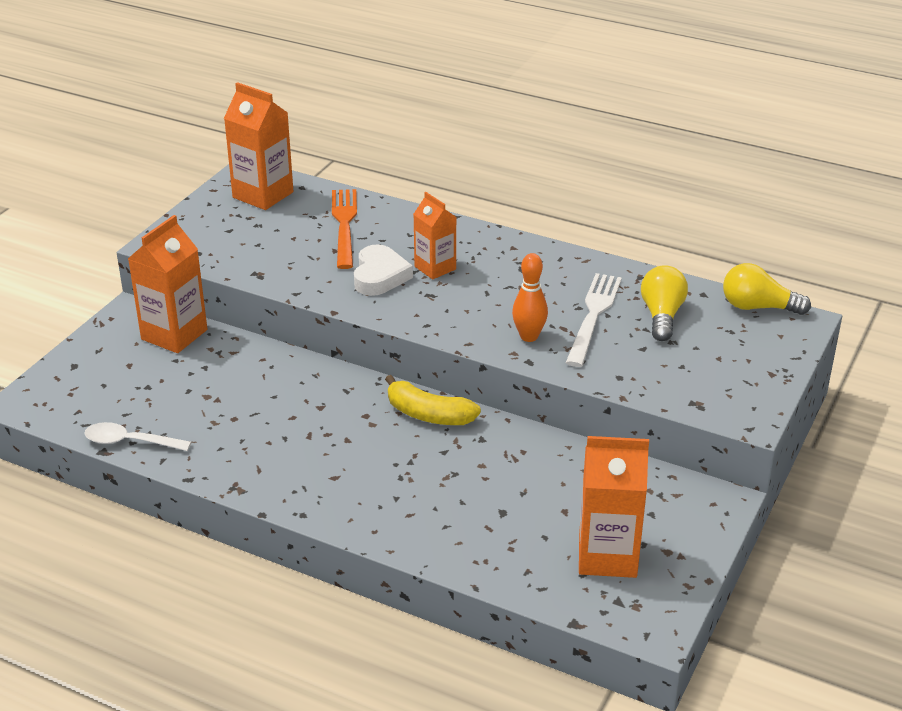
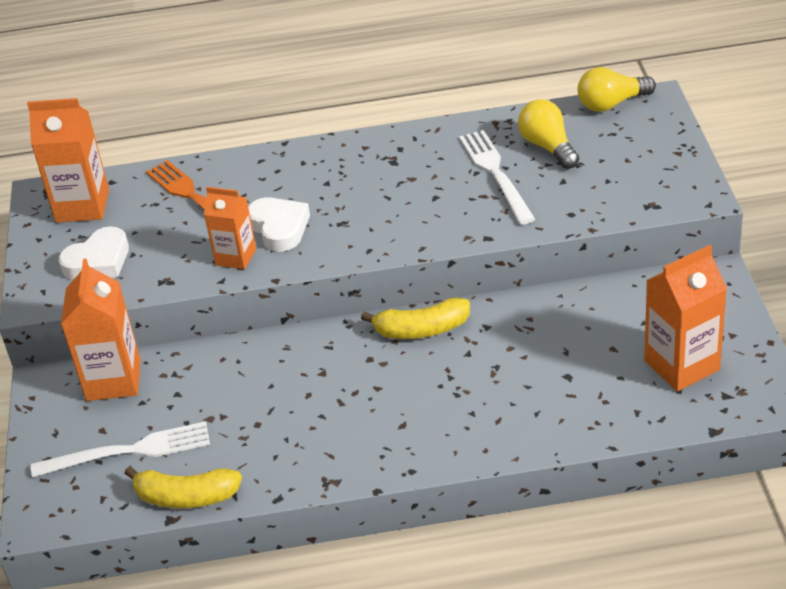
camera: 30 degrees left, 5 degrees up
(129, 389) = (129, 451): none -> white fork
(130, 442) = (186, 497): white spoon -> yellow banana
(229, 238) = (98, 261): none -> white heart
(435, 268) = (319, 197): orange carton -> orange carton (236, 257)
(529, 336) = (464, 217): orange bowling pin -> none

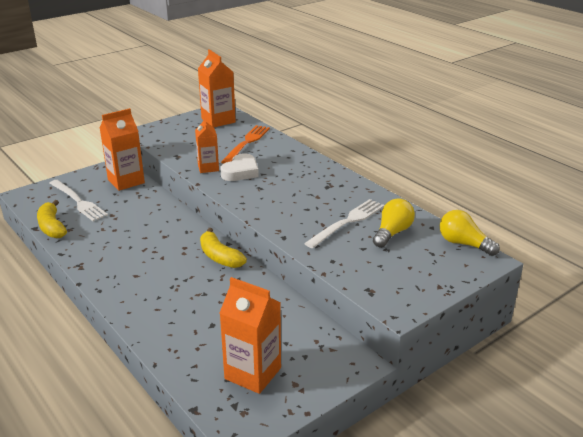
camera: 55 degrees right, 10 degrees down
(98, 261) = (180, 136): white heart -> none

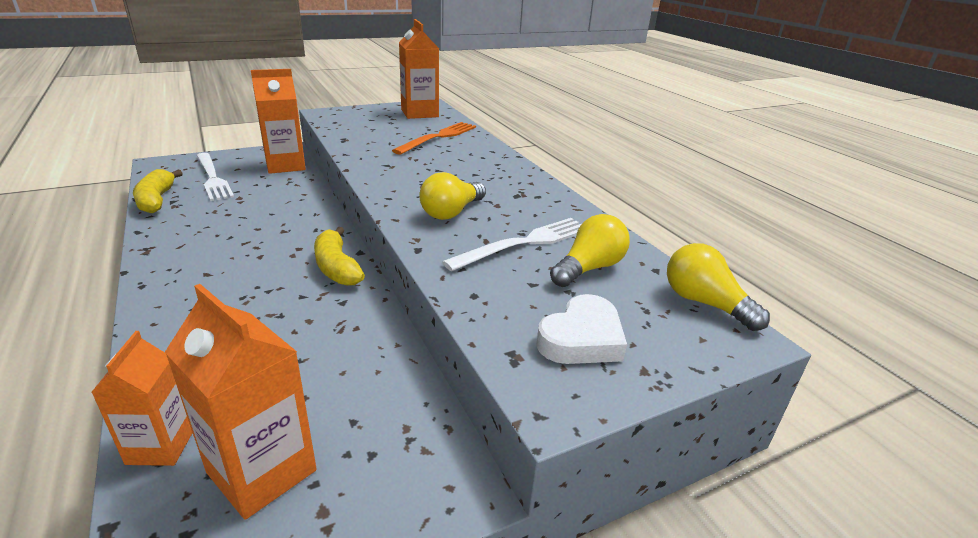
camera: 10 degrees right, 0 degrees up
(208, 168) = (372, 155): orange carton -> orange carton (161, 446)
(240, 172) = (410, 164): white heart -> white heart (581, 338)
(290, 207) = (452, 212): none -> yellow light bulb

